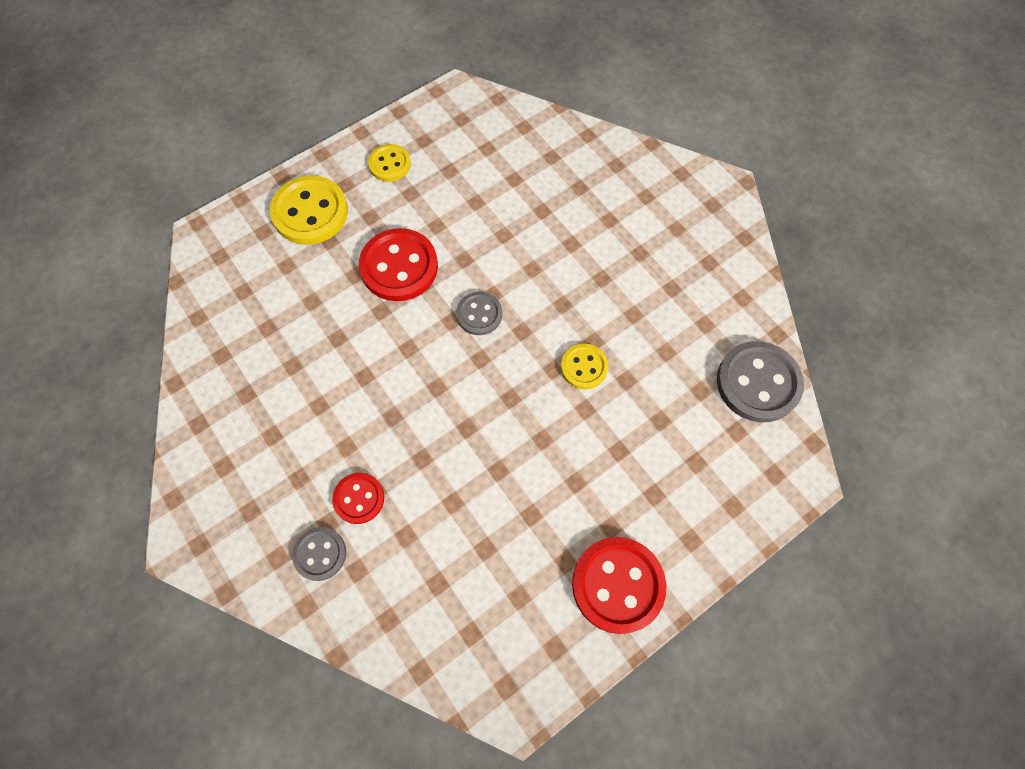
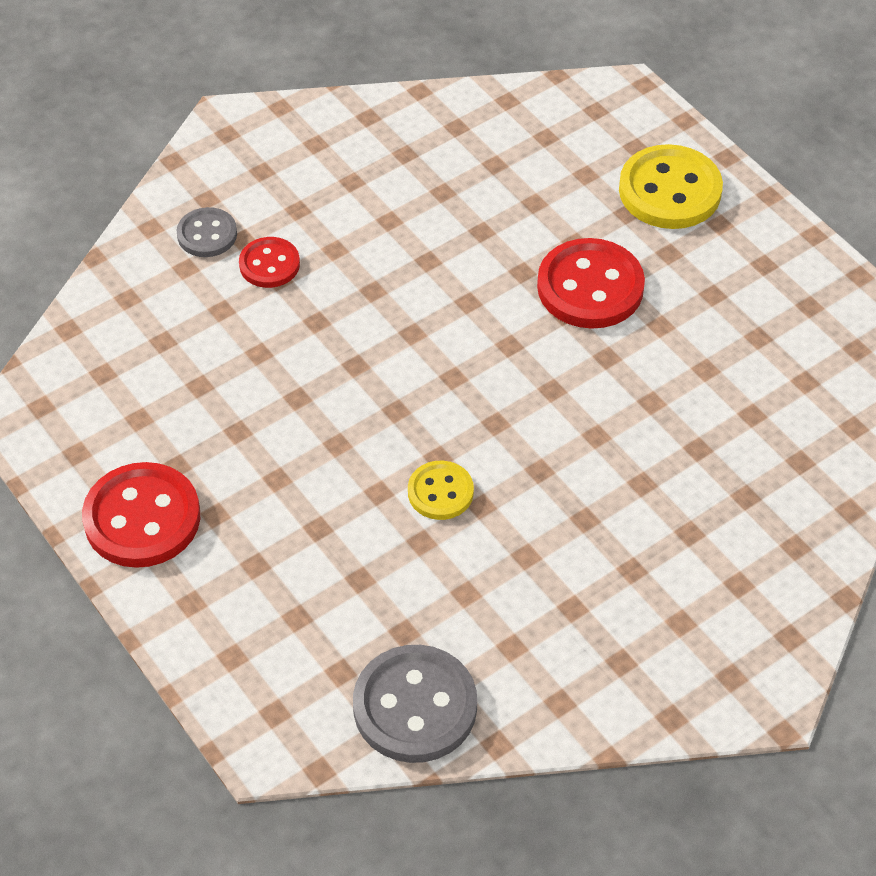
camera: 90 degrees right, 15 degrees down
(390, 164) = (760, 269): yellow button -> none
(479, 314) = (519, 375): grey button -> none

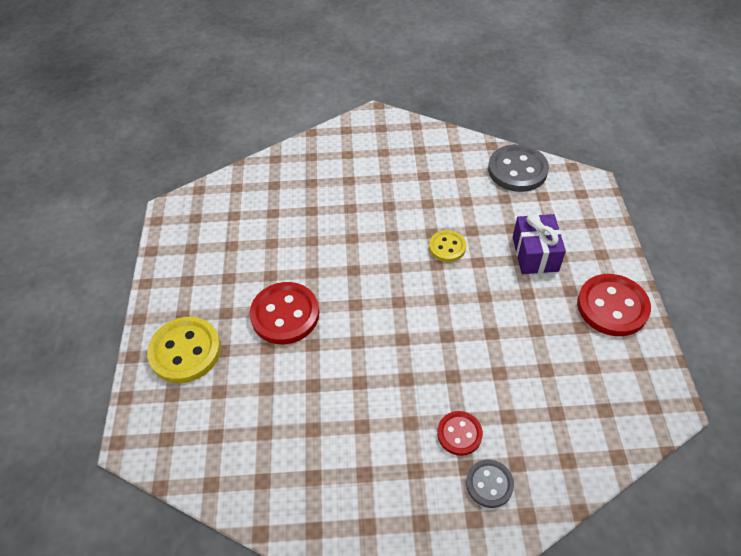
camera: 145 degrees left, 0 degrees up
(297, 548) = (535, 254): none -> purple gift

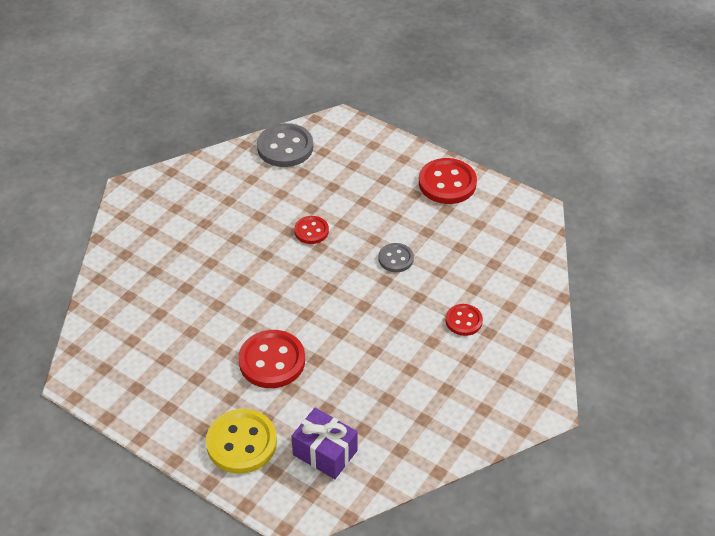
camera: 55 degrees left, 5 degrees down
(447, 247) = (311, 231): yellow button -> red button
(489, 484) = (510, 328): grey button -> grey button (395, 259)
(535, 254) = (368, 190): purple gift -> purple gift (325, 452)

